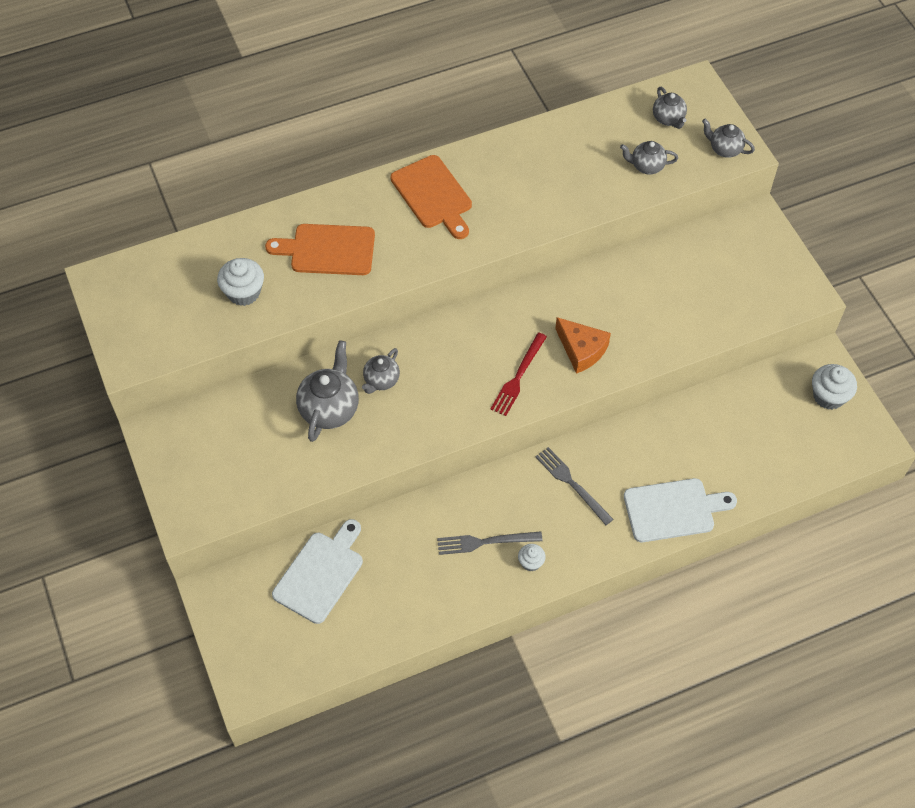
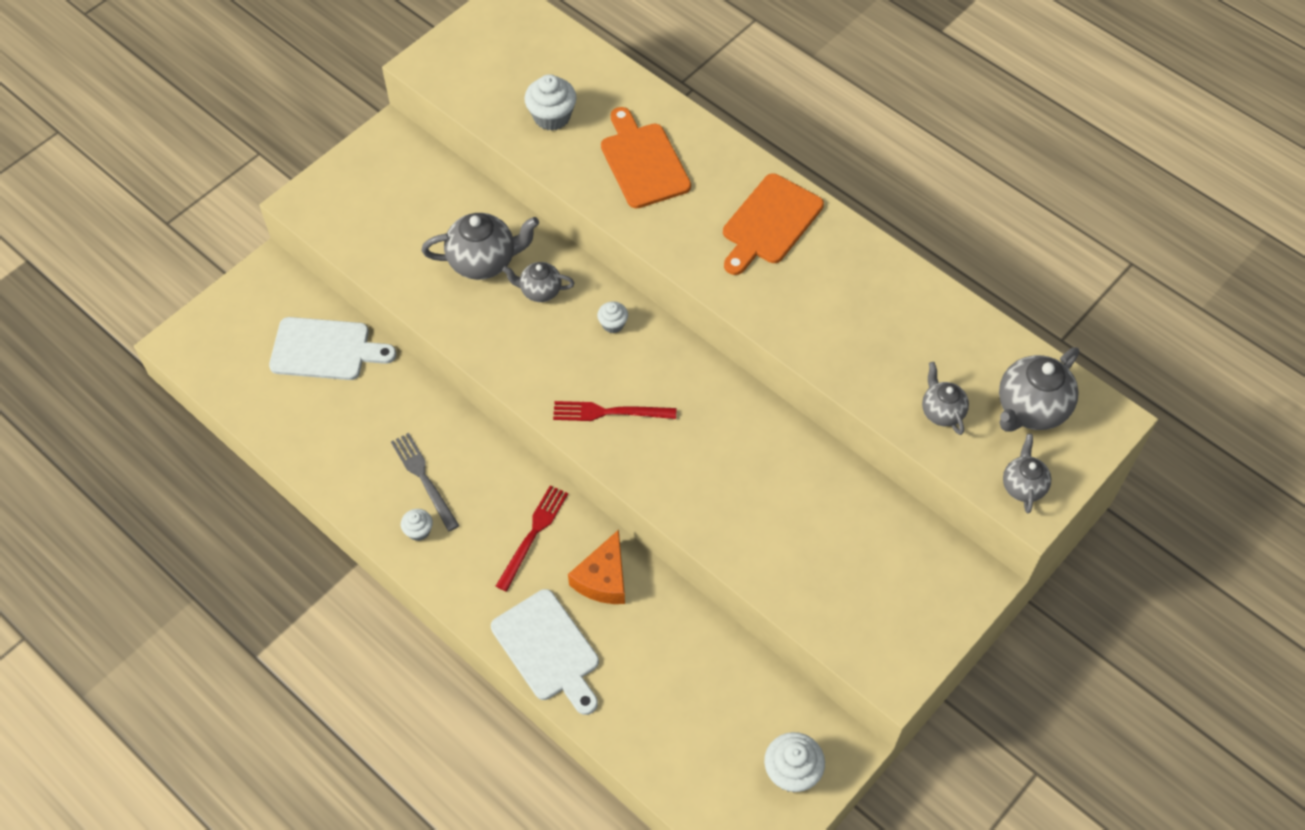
camera: 65 degrees right, 0 degrees up
(440, 344) = (613, 324): none -> white cupcake
(572, 484) = (533, 534): grey fork -> red fork
(581, 350) = (677, 460): orange cheese -> orange cheese (603, 578)
(668, 119) = (1030, 409): grey teapot -> grey teapot, size x1.67

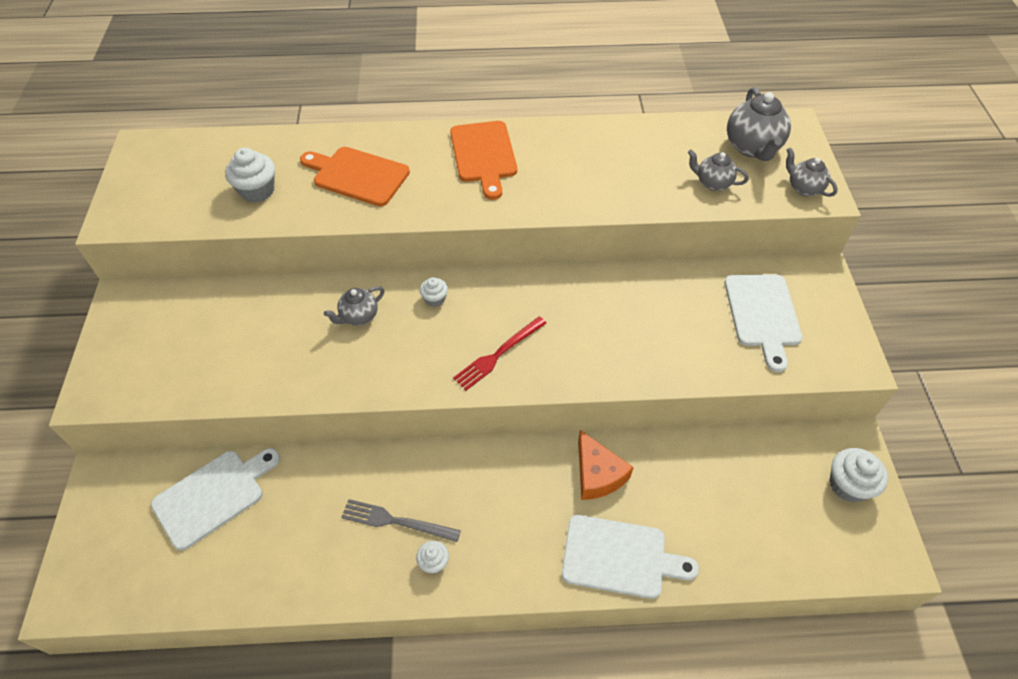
camera: 45 degrees left, 5 degrees down
(483, 261) = (294, 328): grey teapot -> none
(533, 534) = (518, 488): red fork -> none
(869, 569) = (762, 315): none -> white cutting board

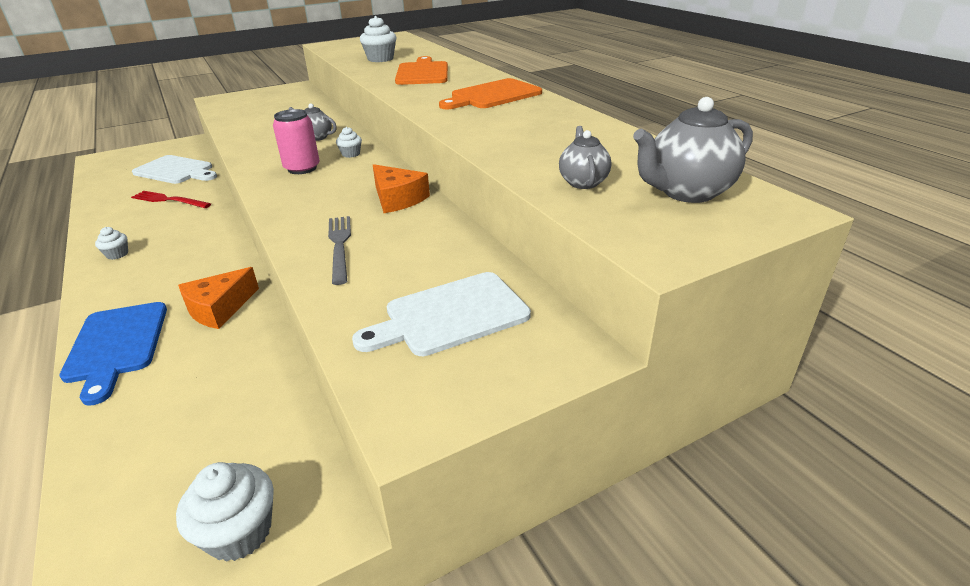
camera: 65 degrees right, 20 degrees down
(396, 521) = (157, 230): grey fork -> grey fork (340, 246)
(446, 345) = (302, 168): none -> pink can
(498, 354) = (301, 188): red fork -> red fork (169, 200)
(568, 292) = (397, 199): none -> orange cheese
(620, 557) = (116, 345): white cutting board -> blue cutting board
(803, 188) = (655, 237): grey teapot -> none

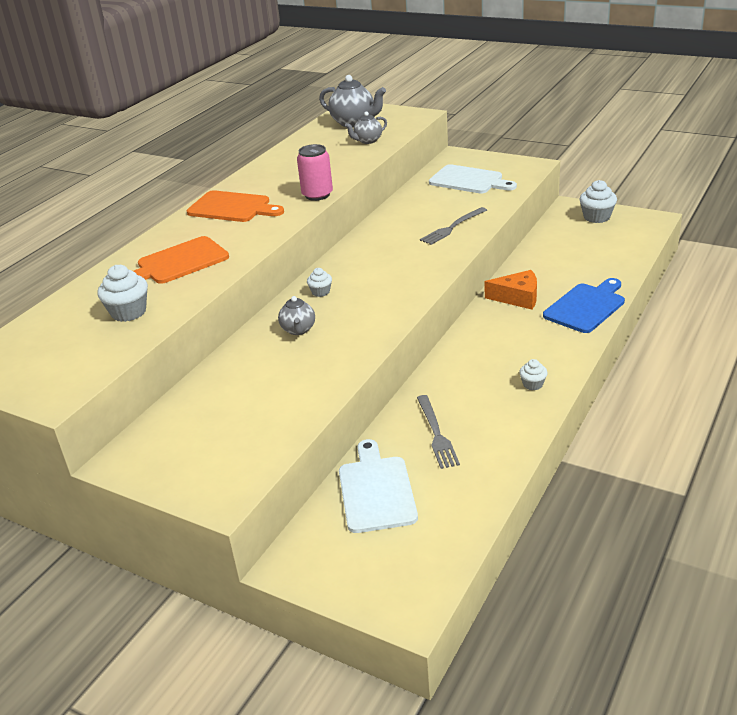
camera: 120 degrees left, 0 degrees up
(169, 200) = (436, 434): red fork -> grey fork
(302, 168) = (370, 297): pink can -> pink can (317, 195)
(397, 199) = (377, 238): orange cheese -> none

